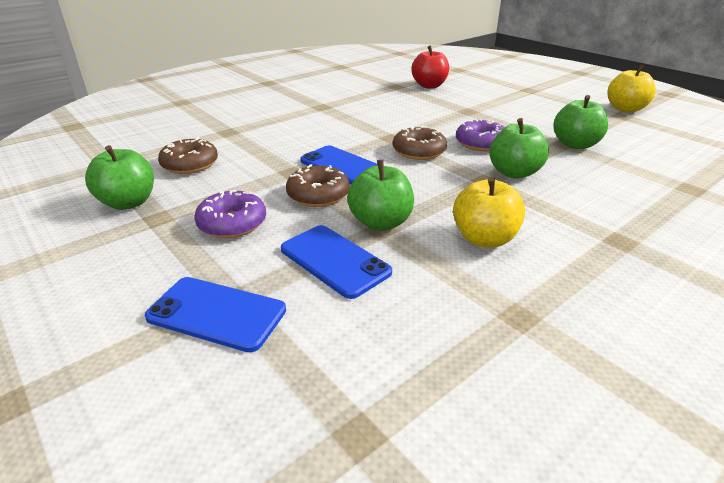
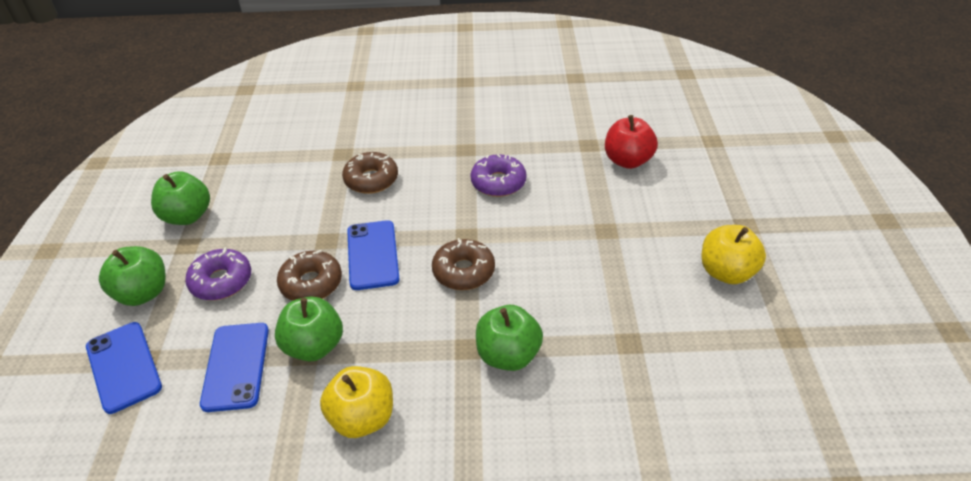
camera: 40 degrees right, 10 degrees up
(190, 164) = (269, 188): brown donut -> brown donut (371, 179)
(480, 143) = (540, 292): purple donut -> purple donut (498, 182)
(575, 144) = (641, 352): green apple -> green apple (143, 293)
(625, 109) = (820, 327): yellow apple -> yellow apple (726, 272)

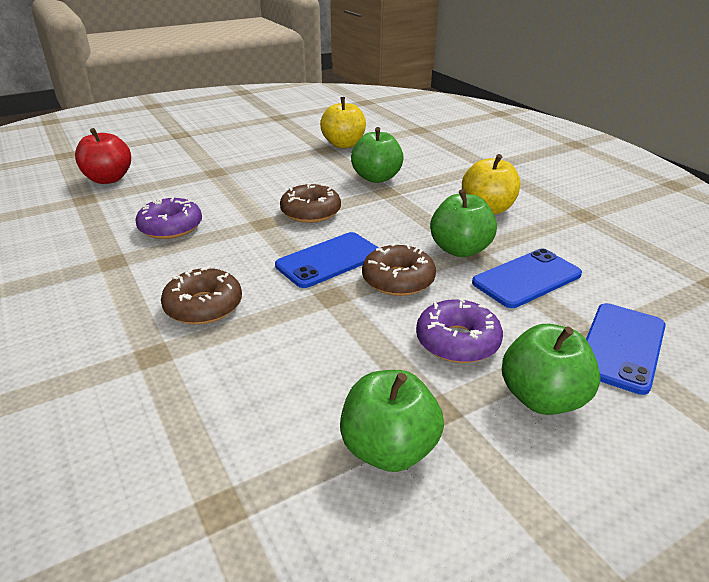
camera: 120 degrees left, 10 degrees down
(726, 272) = (235, 134): yellow apple -> yellow apple (343, 144)

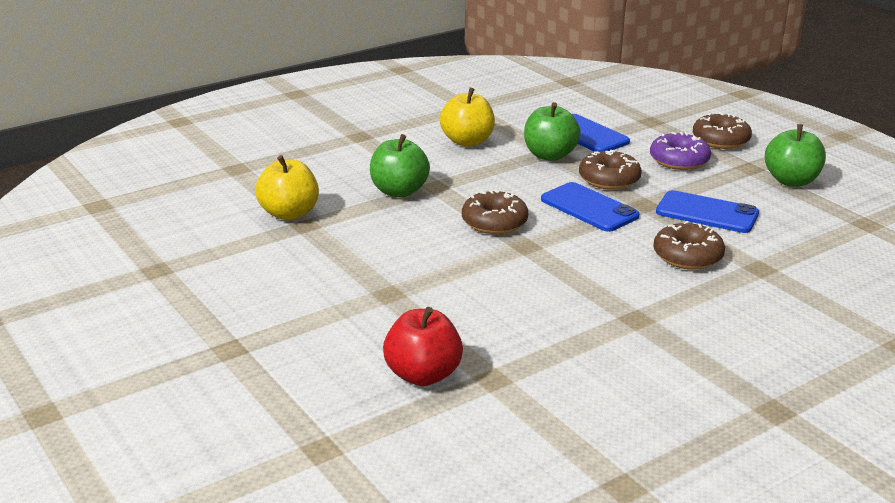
camera: 95 degrees left, 5 degrees down
(171, 227) = (552, 298): purple donut -> none
(542, 398) = (720, 140): green apple -> brown donut
(621, 347) = (657, 115): blue phone -> blue phone (707, 213)

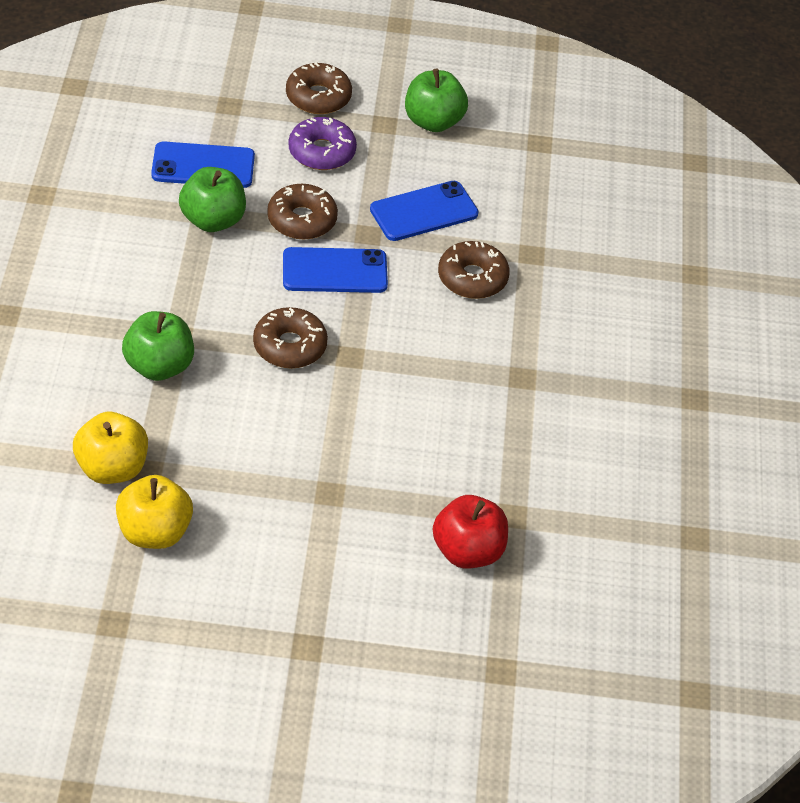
camera: 55 degrees left, 20 degrees up
(467, 141) = (116, 251): yellow apple -> yellow apple (154, 532)

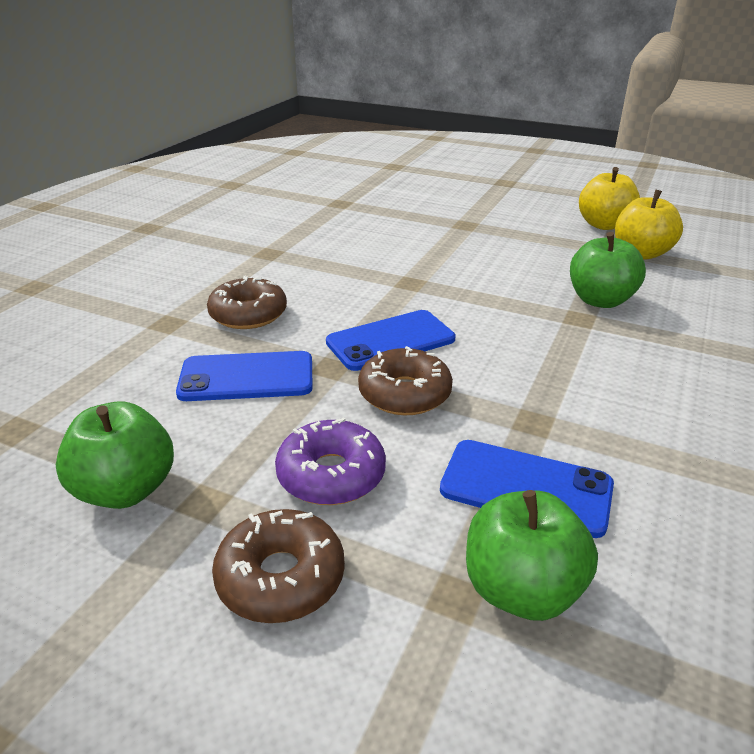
camera: 155 degrees left, 15 degrees down
(212, 220) = (524, 412): green apple -> green apple (521, 589)
(289, 346) = (465, 295): brown donut -> none
(334, 271) = (390, 341): blue phone -> blue phone turned 45 degrees counterclockwise
(468, 551) = (382, 196): red apple -> none

